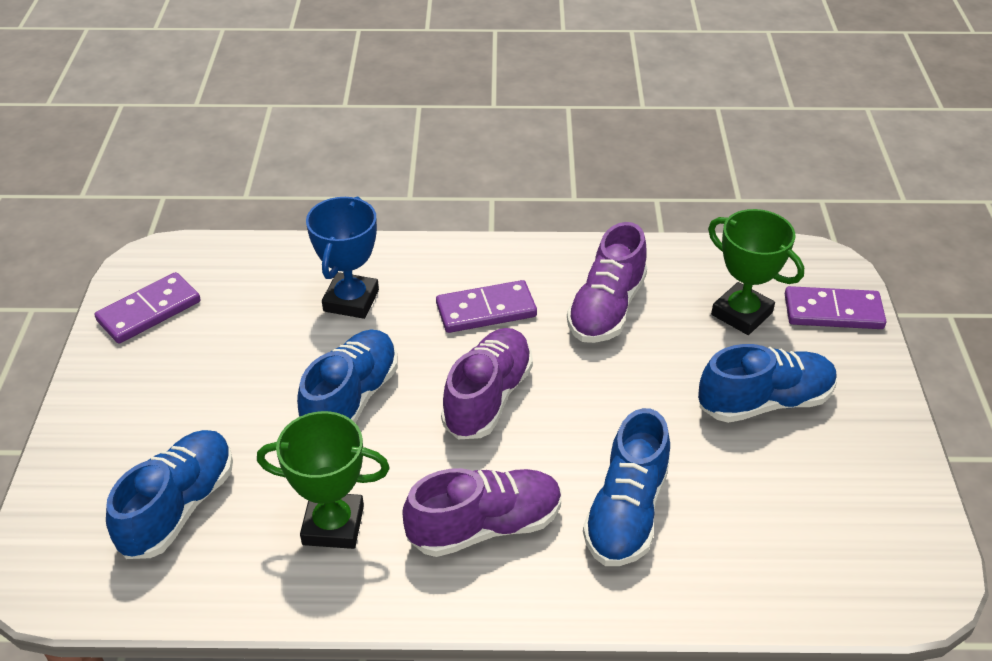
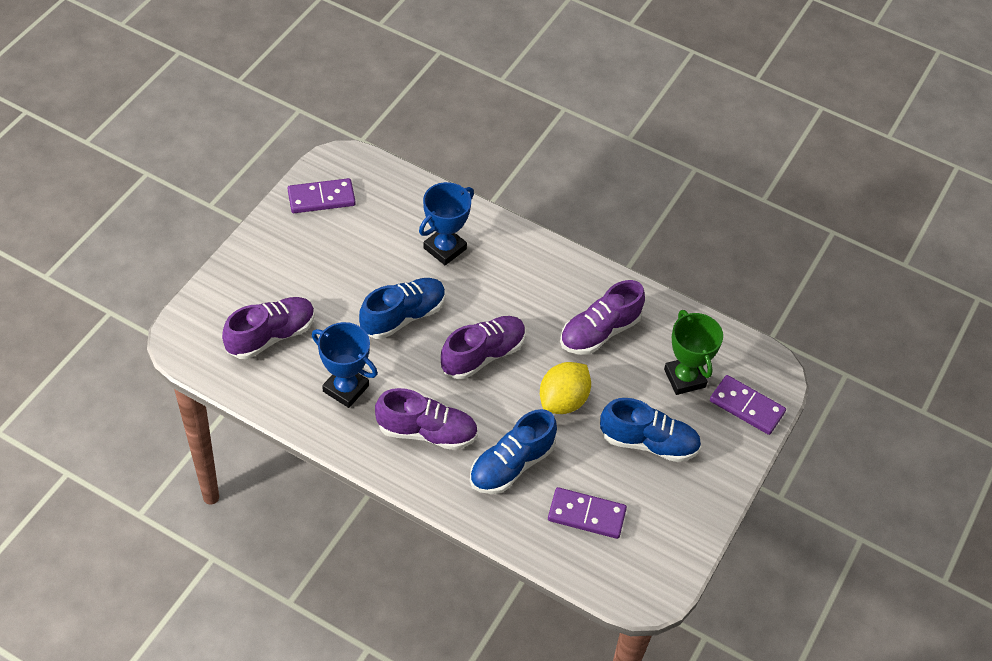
camera: 25 degrees right, 10 degrees up
(179, 507) = (271, 336): blue shoe -> purple shoe
(333, 525) = (345, 389): green trophy -> blue trophy
(486, 310) = (523, 296): purple domino -> purple domino (586, 515)
(627, 403) = (563, 400): none -> yellow lemon

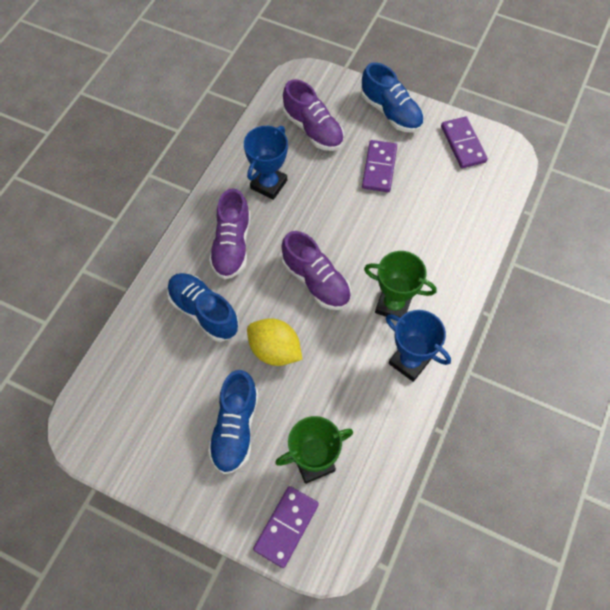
camera: 90 degrees right, 10 degrees up
(403, 316) = (348, 216): blue shoe -> blue shoe (390, 112)
(444, 248) = (429, 241): blue trophy -> blue trophy (409, 361)
(518, 291) = (393, 305): none -> green trophy
(586, 515) = (156, 376): purple domino -> purple domino (379, 168)
(600, 332) = (357, 379): purple shoe -> none

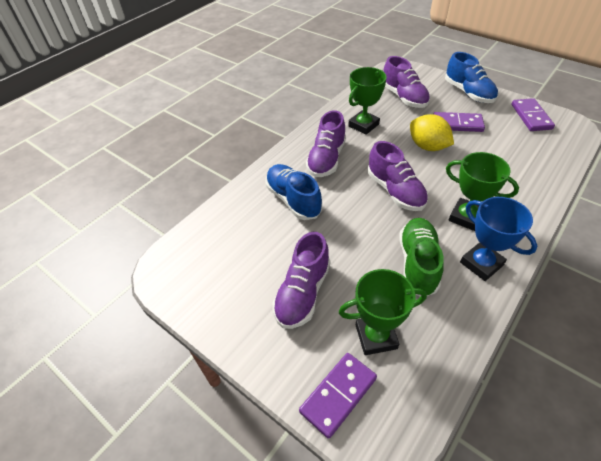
camera: 15 degrees right, 15 degrees down
(235, 428) = (303, 293): blue shoe -> purple shoe
(268, 184) = (363, 125): blue trophy -> green trophy
(275, 350) = (351, 236): yellow lemon -> yellow lemon (427, 146)
(347, 372) = (418, 263): none -> green shoe
(379, 168) = (457, 124): purple domino -> purple domino turned 75 degrees clockwise

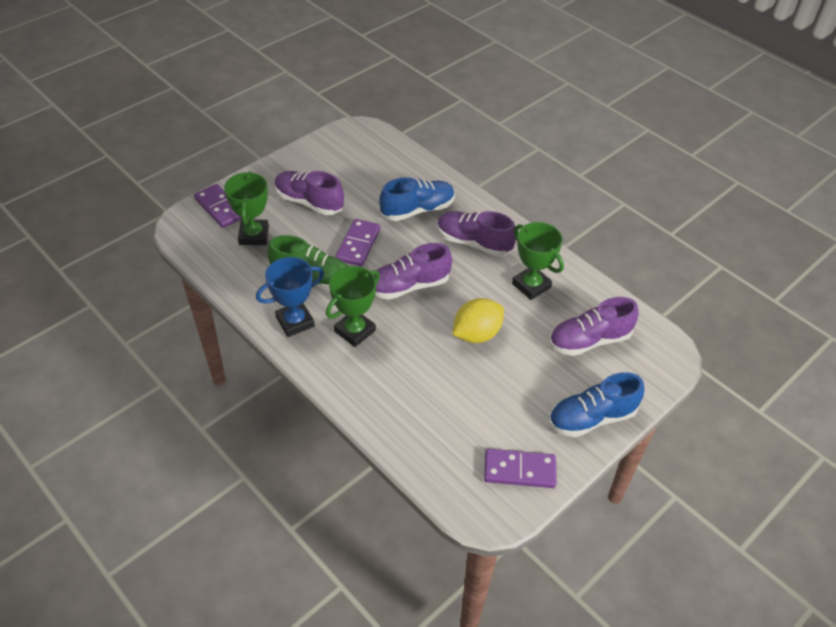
camera: 95 degrees right, 0 degrees up
(457, 124) = (517, 378): purple domino -> purple domino (358, 244)

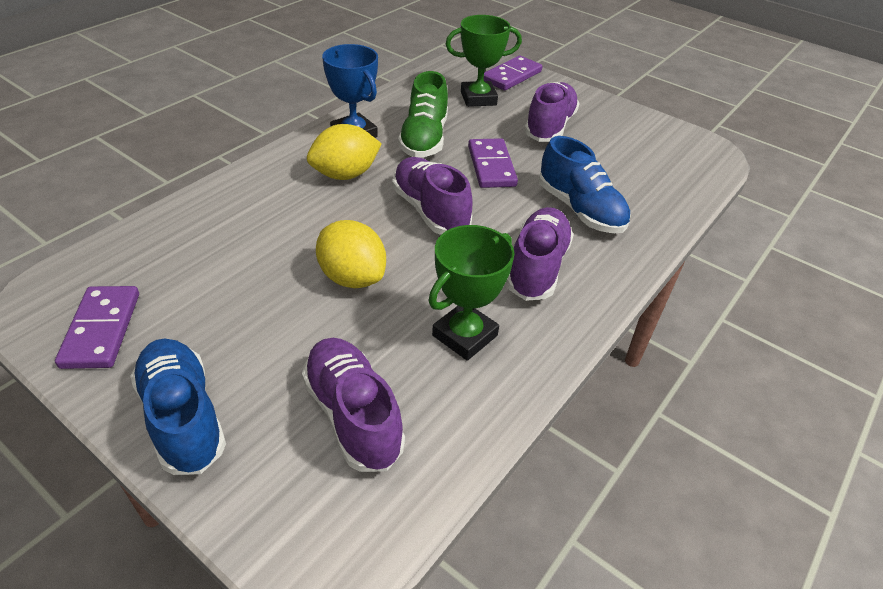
camera: 80 degrees right, 5 degrees down
(355, 331) = (345, 175): green trophy -> yellow lemon
(358, 244) = (491, 166): purple domino -> purple domino turned 75 degrees clockwise

